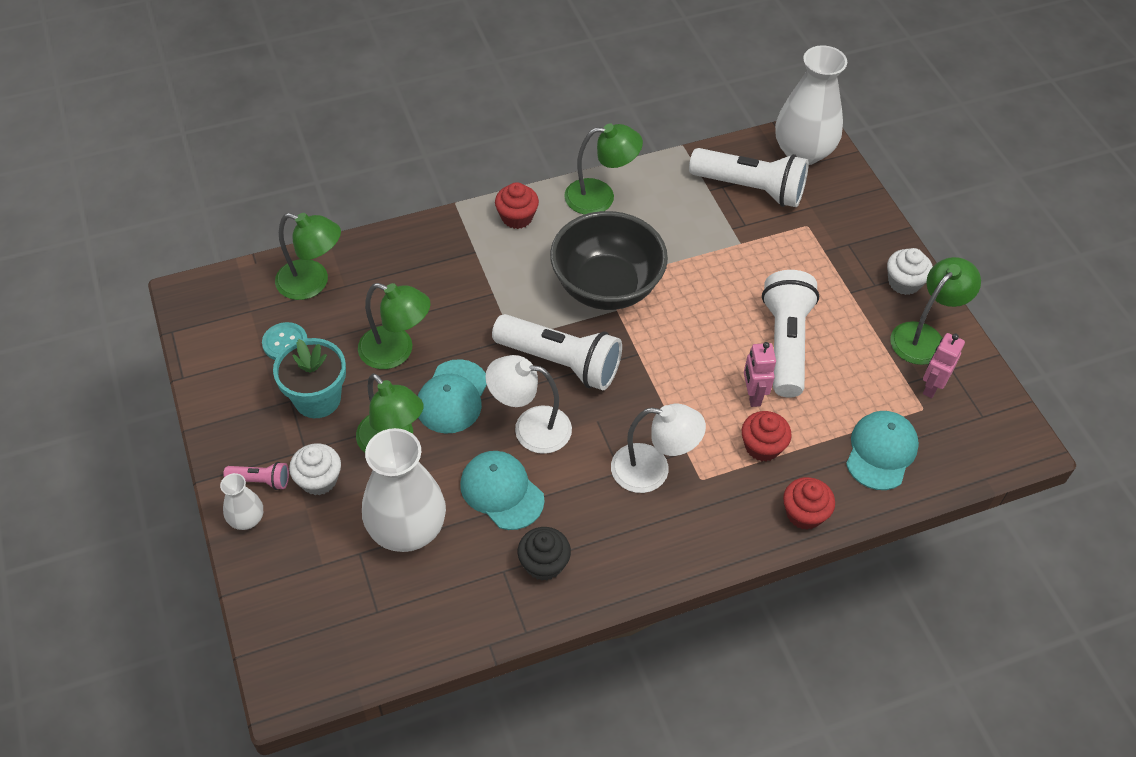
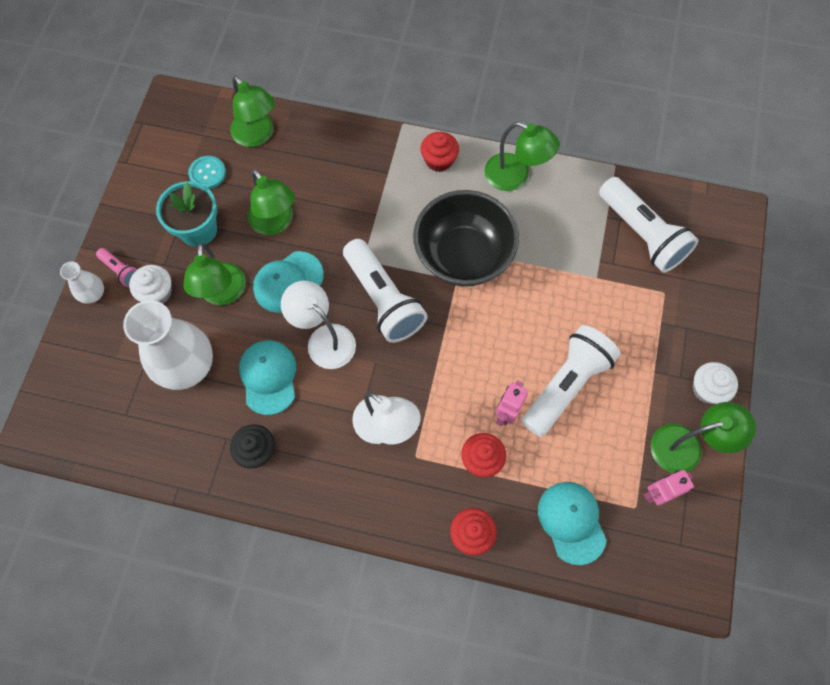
camera: 35 degrees right, 15 degrees up
(803, 152) = (712, 224): white vase -> none
(881, 451) = (571, 522): turquoise cap -> turquoise cap turned 75 degrees counterclockwise

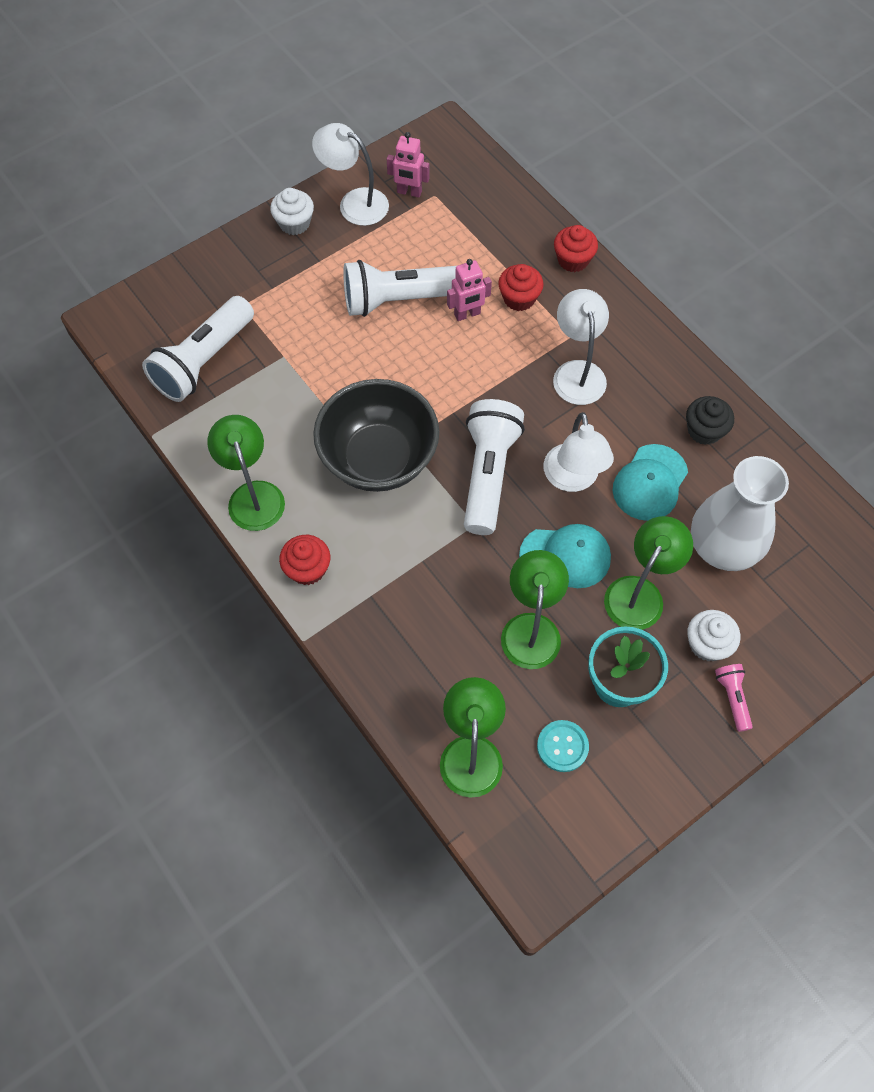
camera: 140 degrees left, 5 degrees down
(93, 294) = (777, 692): white vase -> none
(571, 522) = (490, 218): turquoise cap -> none
(641, 234) = (204, 361): white flashlight -> white flashlight turned 150 degrees counterclockwise
(686, 446) = (354, 202): green lamp -> white lamp

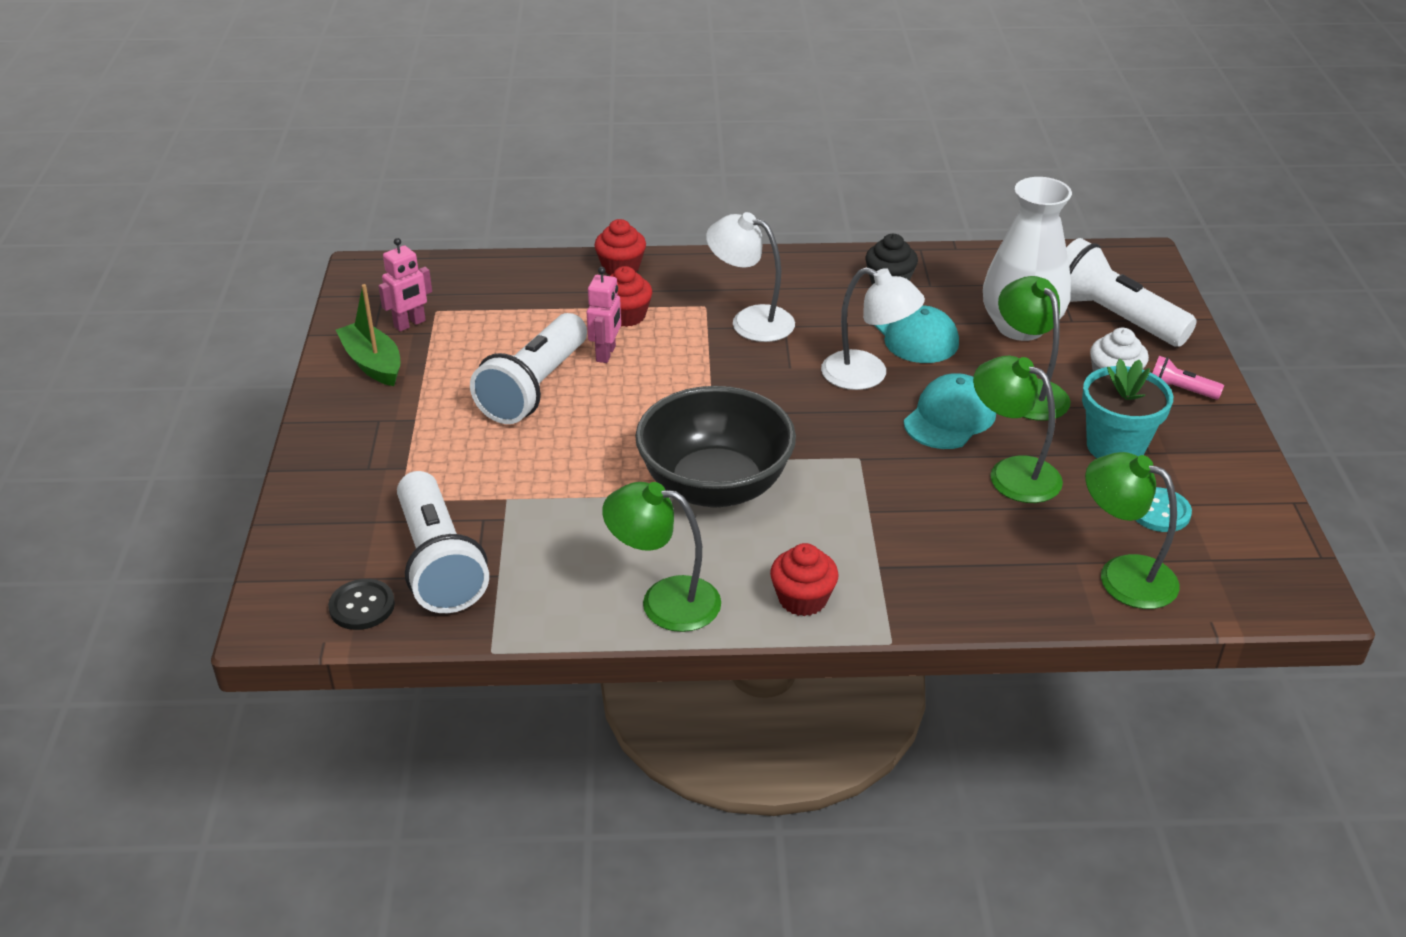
camera: 55 degrees left, 25 degrees down
(144, 350) = (362, 606): none -> black button
(294, 223) = (342, 415): white cupcake -> none
(354, 202) = (373, 363): white lamp -> green boat
(488, 474) = (809, 423): white flashlight -> white flashlight (1112, 317)

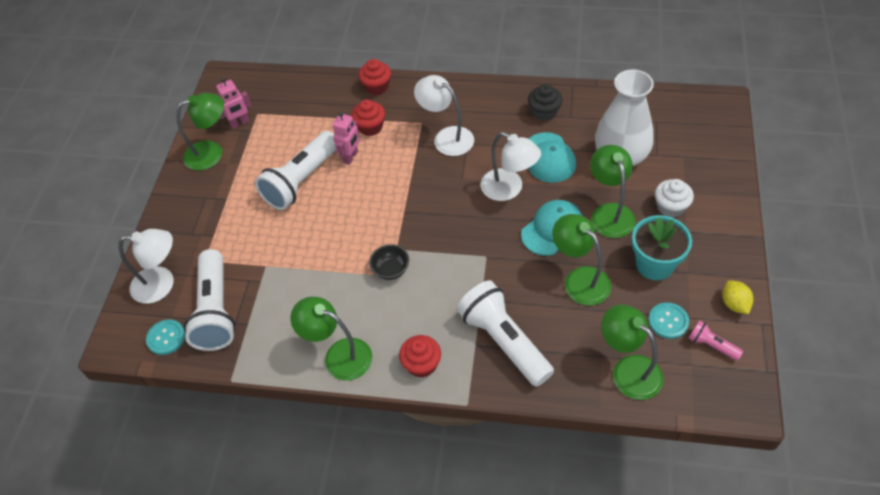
camera: 15 degrees right, 15 degrees up
(334, 537) = (162, 284): none -> white lamp
(362, 606) = (166, 338): black button -> turquoise button
(373, 363) = (211, 153): green boat -> green lamp
(715, 486) = (391, 270): black bowl -> black bowl, size x0.41
(1112, 317) = (685, 154): white flashlight -> white flashlight (504, 341)
(1180, 390) = (713, 221): pink flashlight -> pink flashlight (712, 345)
(1246, 483) = (734, 304): none -> yellow lemon

